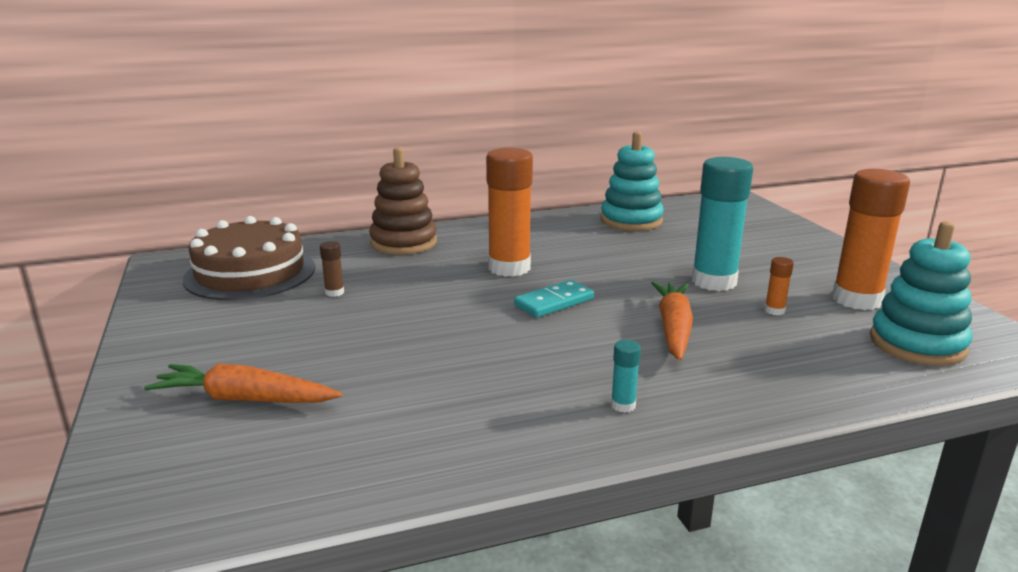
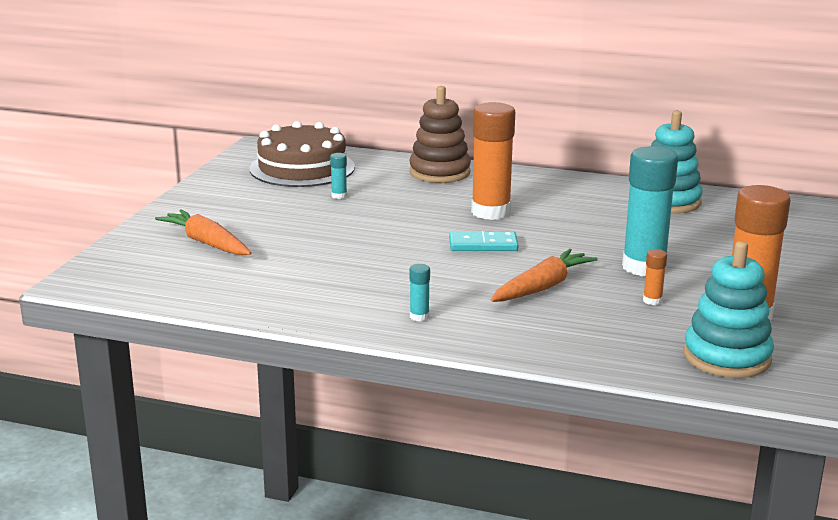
camera: 35 degrees right, 0 degrees up
(334, 292) = (339, 196): brown glue stick -> turquoise glue stick

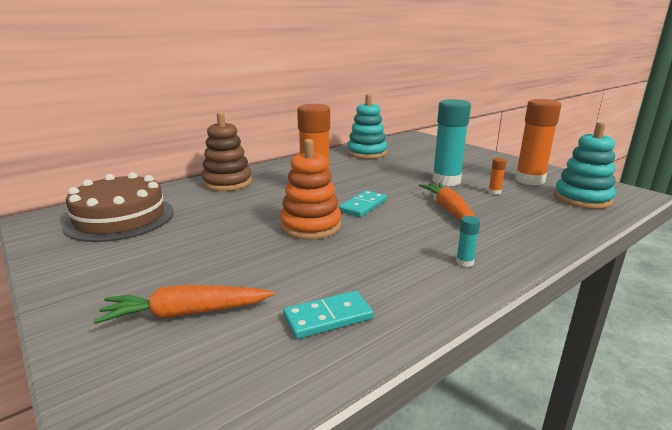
camera: 55 degrees left, 0 degrees up
(256, 286) = (328, 318): none -> turquoise domino
(339, 196) = (201, 222): turquoise glue stick -> none
(397, 237) = (311, 226): none -> orange stacking toy

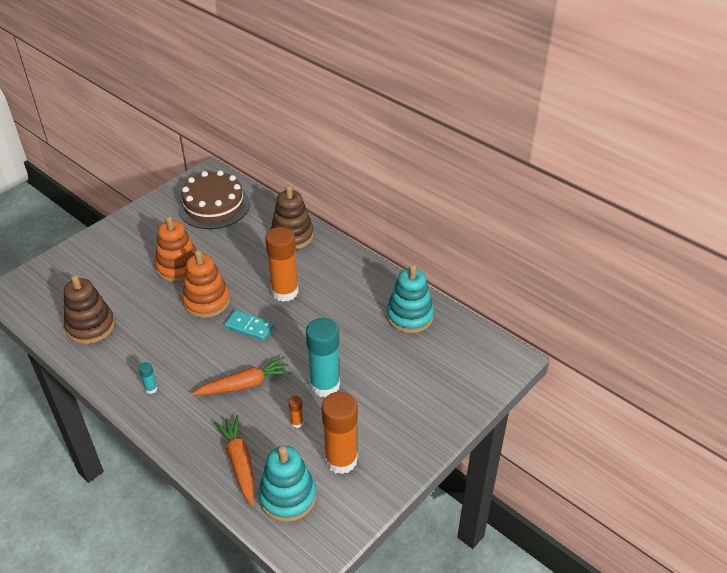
camera: 80 degrees right, 20 degrees up
(186, 313) = (98, 273): orange carrot -> orange carrot (239, 462)
(230, 242) = (179, 267): none -> orange stacking toy
(328, 318) = (91, 326): turquoise domino -> brown stacking toy

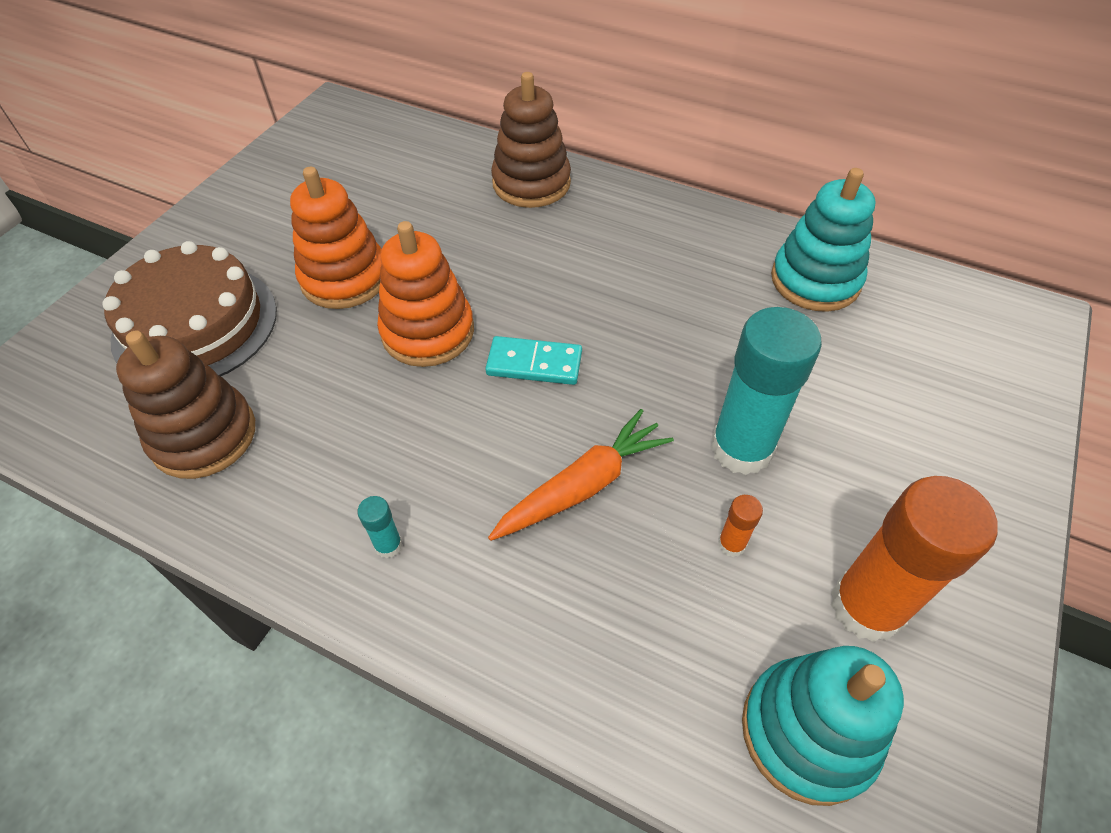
camera: 15 degrees left, 10 degrees up
(214, 206) = (365, 158): brown cake -> brown cake (195, 324)
(239, 462) = (660, 674): orange carrot -> none
(285, 292) = (568, 283): orange glue stick -> none

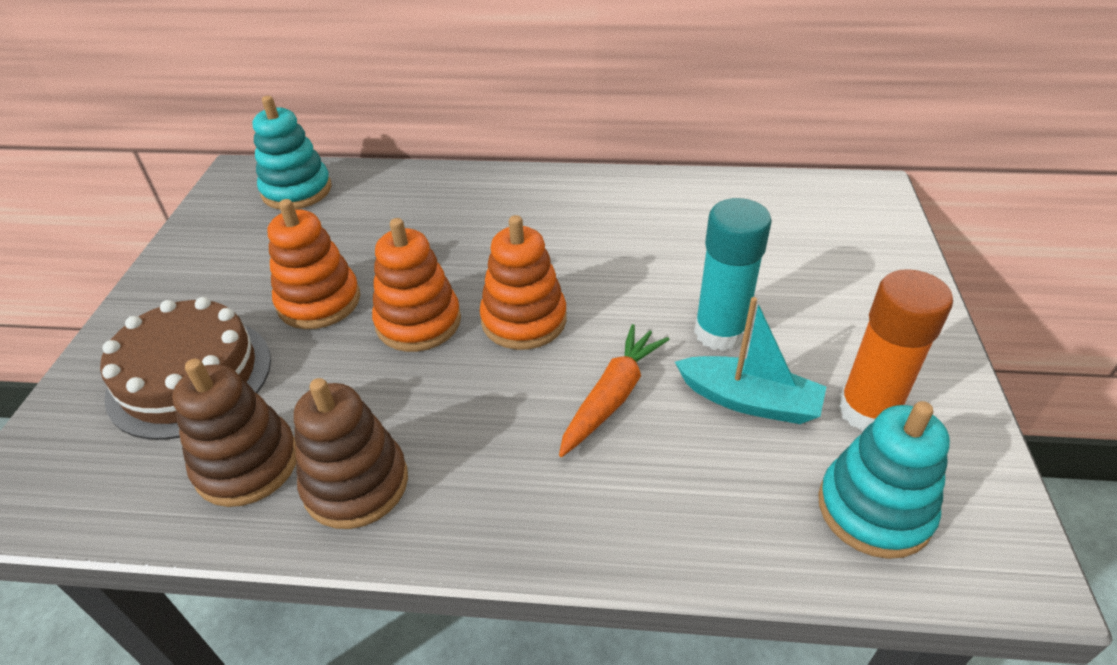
camera: 20 degrees left, 10 degrees down
(388, 545) = (470, 494): turquoise glue stick -> none
(531, 183) = (450, 190): brown stacking toy -> brown stacking toy (356, 484)
(534, 363) = (524, 320): turquoise domino -> orange stacking toy
(731, 544) = (749, 401): orange glue stick -> turquoise boat
(815, 280) = (711, 203): turquoise stacking toy -> turquoise stacking toy (297, 191)

